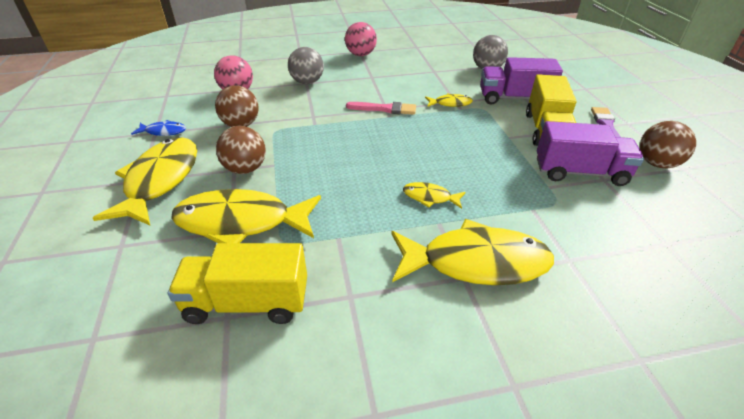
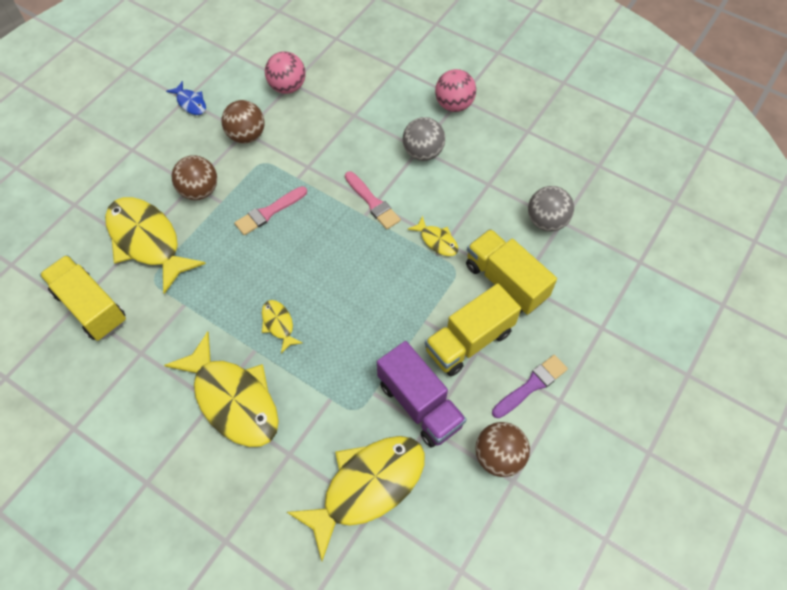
camera: 45 degrees right, 20 degrees up
(160, 180) = (142, 159): yellow fish -> yellow fish (367, 487)
(307, 82) = (355, 115): grey ball -> grey ball (423, 152)
(322, 149) = (269, 212): none -> pink brush
(514, 98) = (505, 281): purple truck -> yellow truck

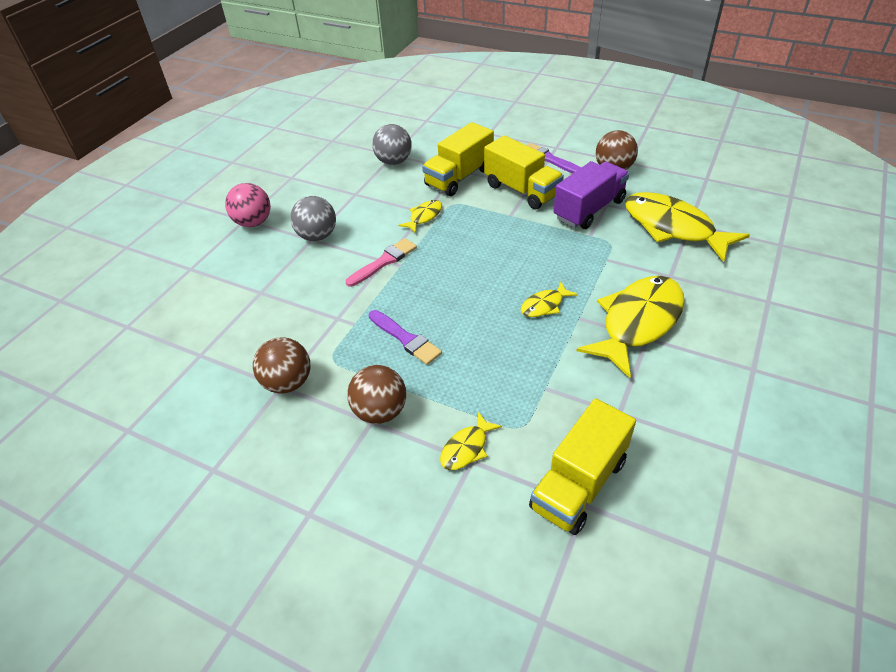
camera: 95 degrees left, 15 degrees down
(147, 241) = (466, 448): yellow fish -> yellow fish, size x0.46
(190, 103) = (221, 460): blue fish -> none
(269, 212) = (405, 339): pink brush -> purple brush
(287, 87) = (206, 358): pink ball -> none

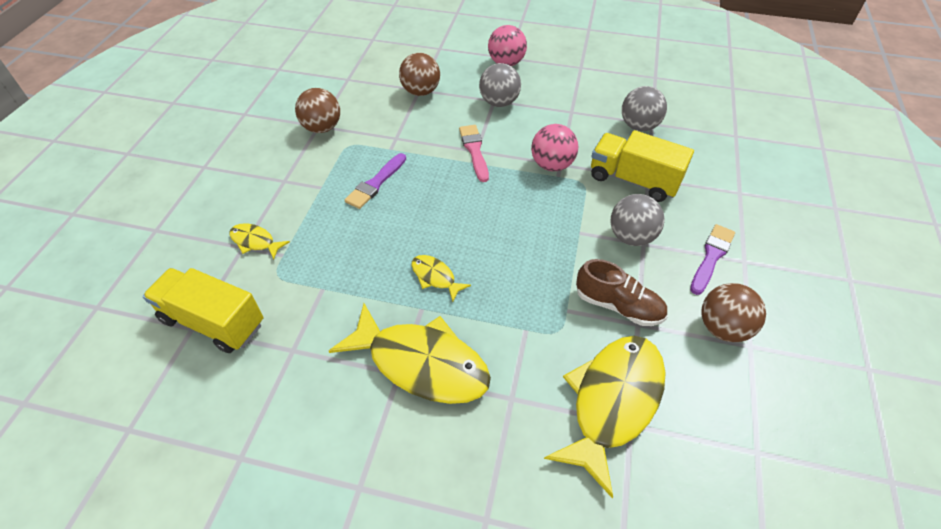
camera: 75 degrees right, 5 degrees up
(380, 411) = (294, 183): brown ball -> brown ball (421, 92)
(384, 262) = (474, 150): pink brush -> pink brush turned 135 degrees counterclockwise
(424, 217) = (552, 165): yellow fish -> pink ball
(521, 190) = (631, 237): yellow truck -> grey ball
(589, 209) = (618, 306): purple truck -> brown shoe

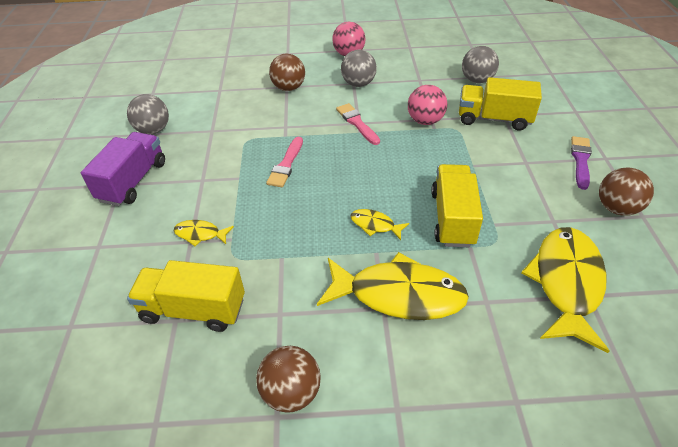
camera: 15 degrees left, 5 degrees down
(217, 166) = (133, 181): none -> purple truck
(322, 128) = (216, 131): brown ball -> brown ball (291, 392)
(375, 183) = (286, 165): purple brush -> pink brush
(523, 291) = (452, 218): none -> yellow truck
(618, 306) = (532, 211): brown shoe -> none
(631, 237) = (514, 159): grey ball -> grey ball (153, 130)

